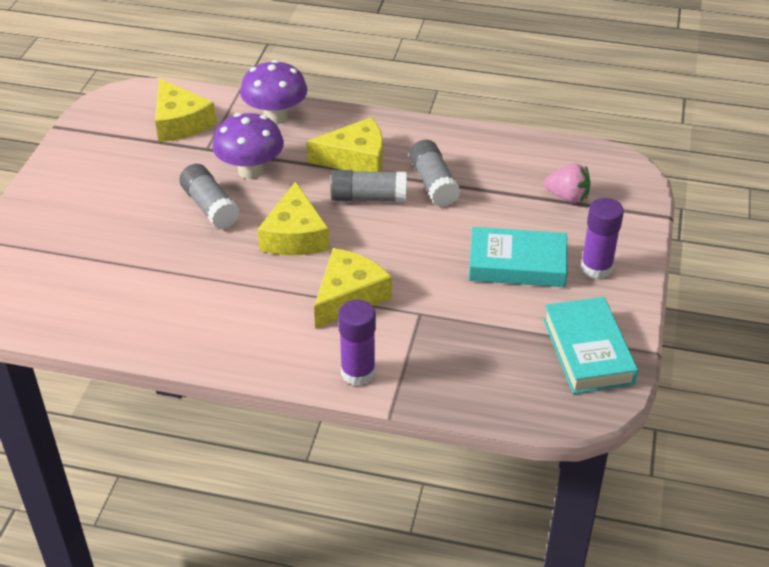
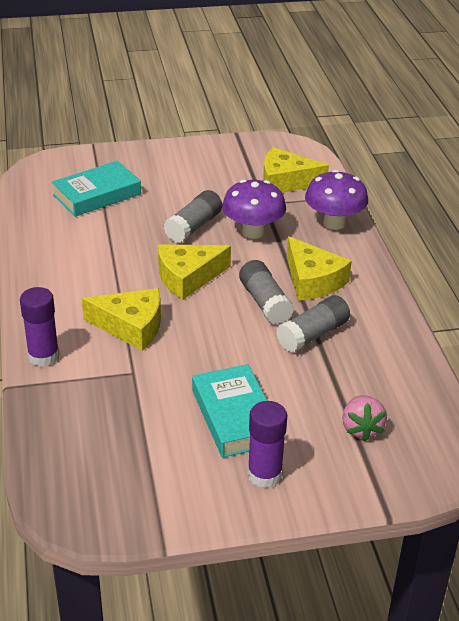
camera: 65 degrees right, 5 degrees down
(180, 122) = (286, 181): yellow cheese -> yellow cheese turned 60 degrees clockwise
(587, 351) = (139, 494): turquoise book -> turquoise book (97, 195)

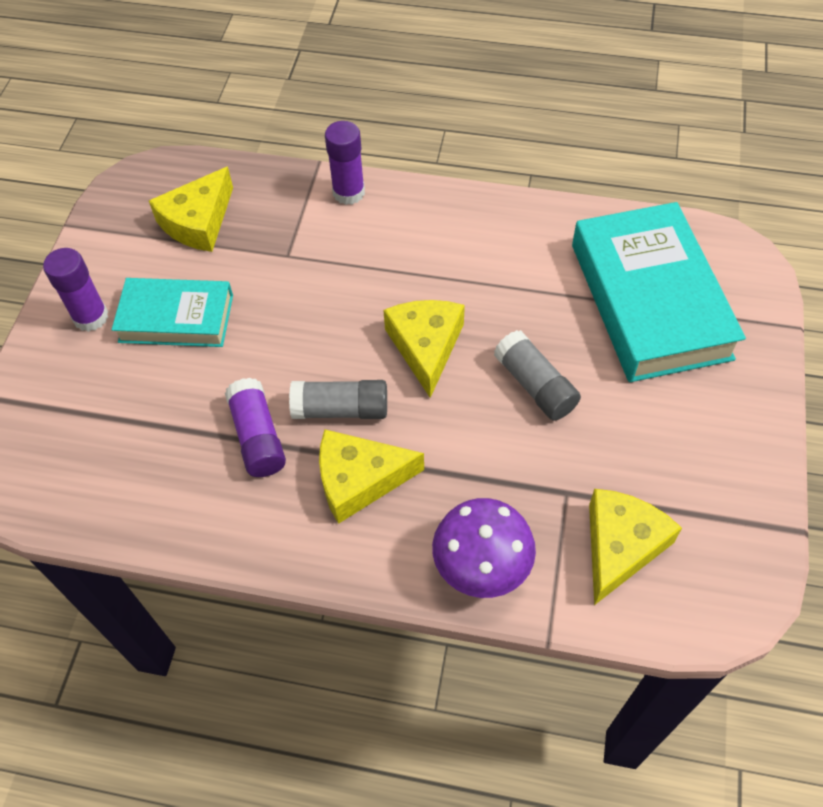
camera: 115 degrees right, 20 degrees up
(97, 195) = (650, 300): turquoise book -> turquoise book, size x1.67
(131, 326) = (360, 271): yellow cheese -> yellow cheese (198, 222)
(253, 232) = (497, 451): purple mushroom -> none
(313, 334) = (258, 437): grey glue stick -> purple glue stick
(361, 428) = (92, 421): pink strawberry -> none

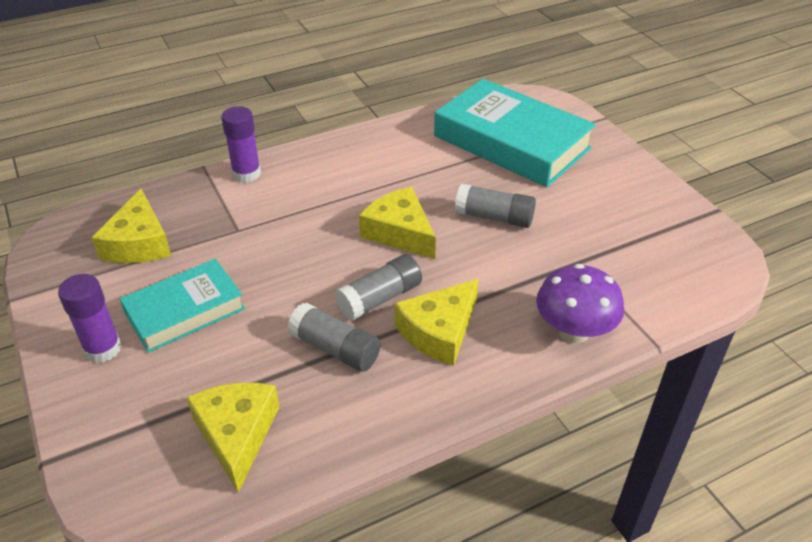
camera: 40 degrees left, 15 degrees down
(258, 437) = (335, 348): purple glue stick -> grey glue stick
(620, 546) = (639, 271): yellow cheese -> yellow cheese (237, 434)

